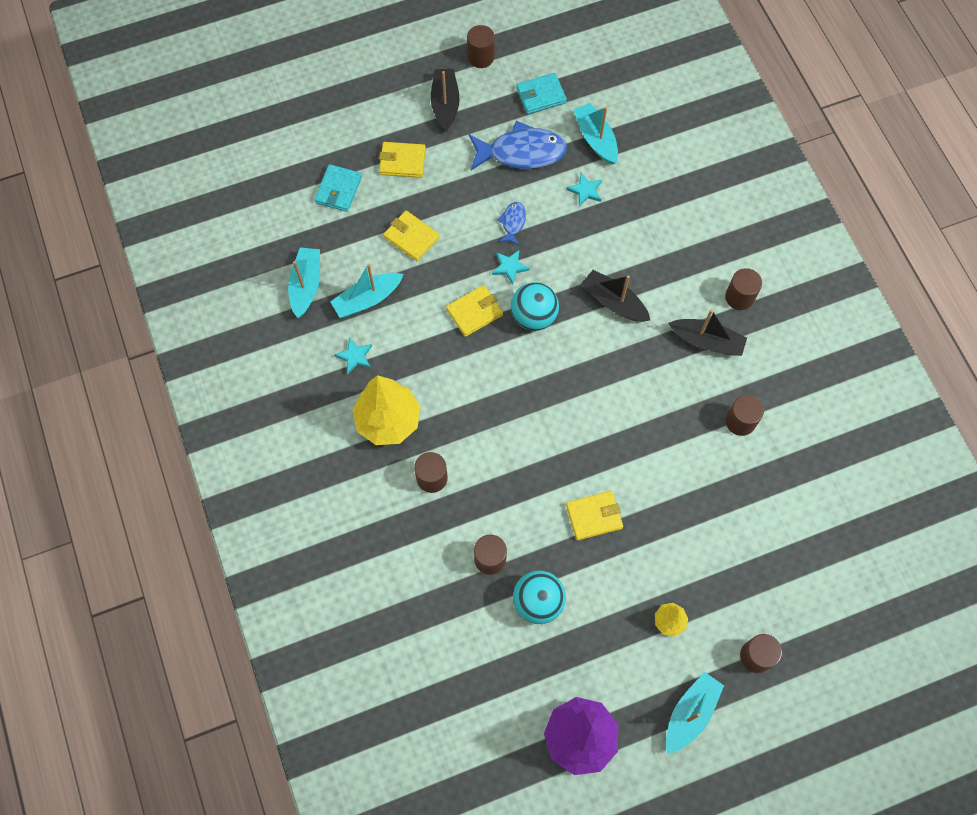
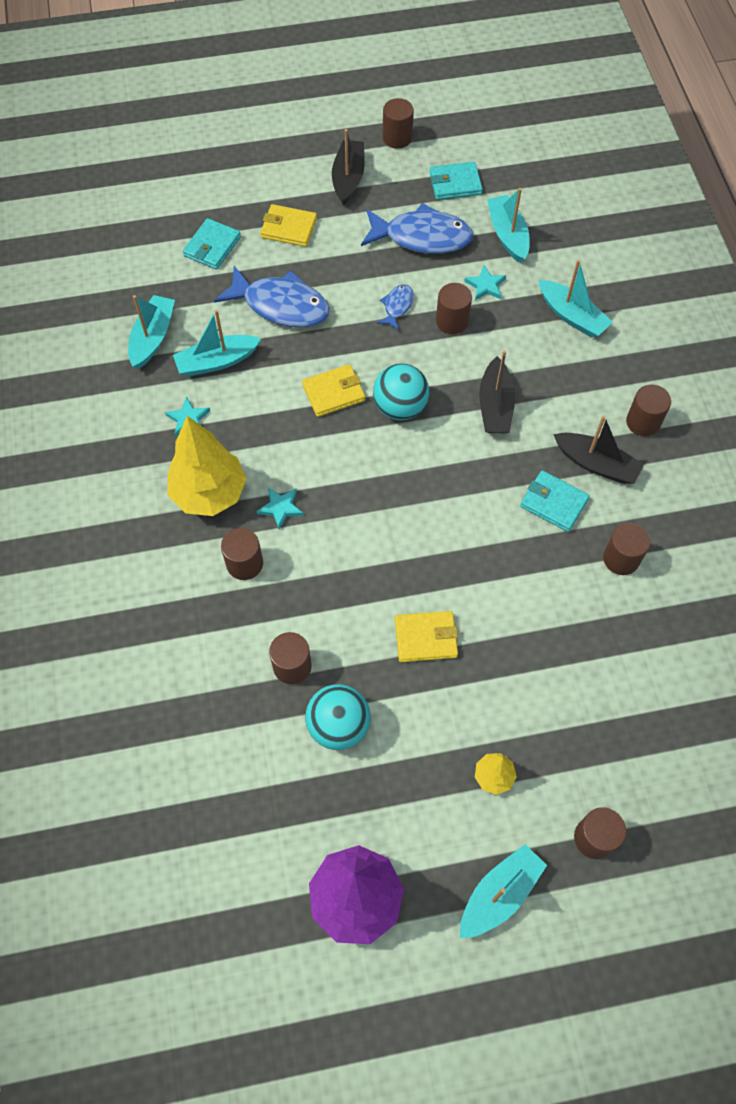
camera: 10 degrees right, 5 degrees down
(411, 237) = (280, 305): yellow wallet -> blue fish
(509, 267) = (384, 352): turquoise star -> turquoise star (280, 508)
(563, 229) = (452, 321): none -> brown cylinder
(614, 302) = (495, 406): black boat -> black boat turned 135 degrees counterclockwise
(664, 208) = (572, 316): none -> turquoise boat
(677, 381) = (553, 503): none -> turquoise wallet

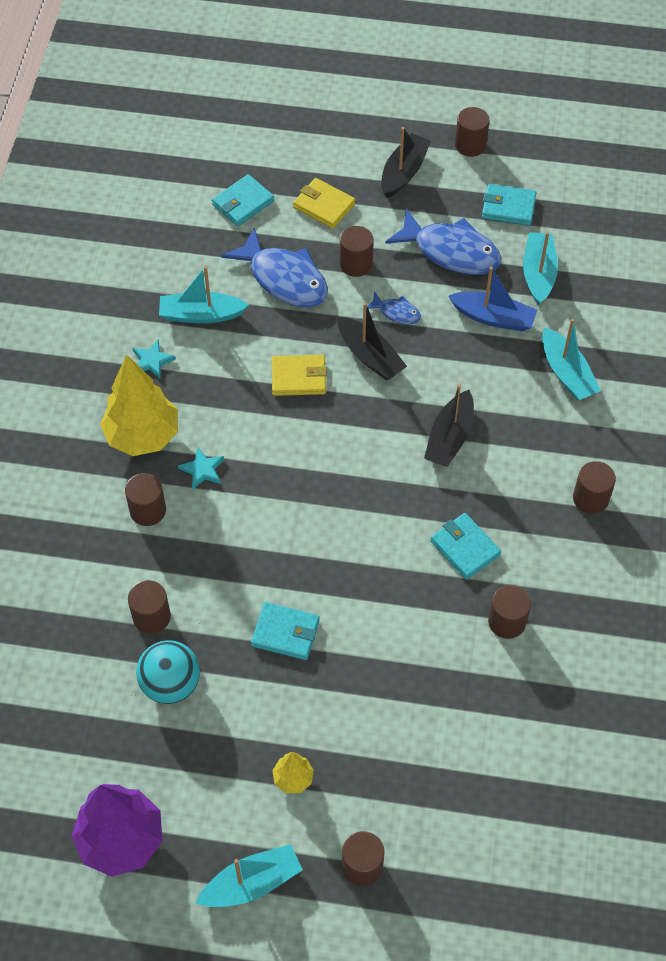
camera: 20 degrees right, 5 degrees down
(153, 337) = (151, 274): turquoise boat -> none
(397, 306) = (396, 312): blue fish -> blue fish turned 75 degrees clockwise
(400, 407) = (356, 410): turquoise ball -> none
(426, 638) = (285, 633): yellow wallet -> turquoise wallet
(452, 321) = (444, 343): brown cylinder -> brown cylinder (356, 264)
(485, 285) = (493, 317): turquoise star -> blue boat
(596, 464) = (524, 524): black boat -> black boat (370, 356)

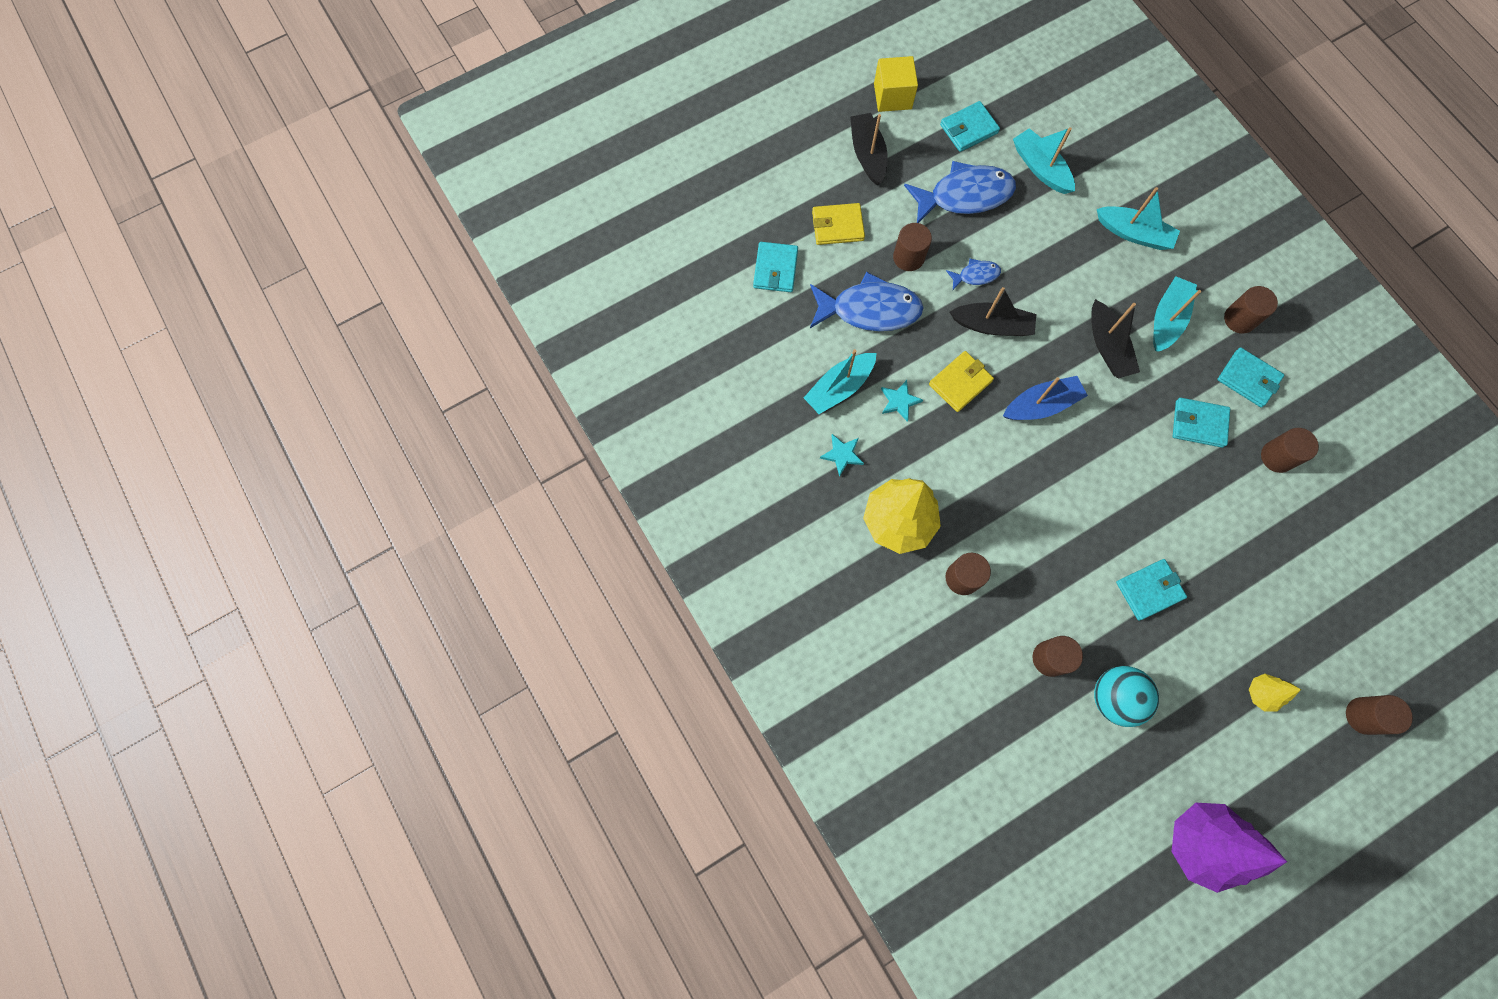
camera: 40 degrees left, 15 degrees up
(202, 470) = (968, 513): turquoise star -> turquoise star (899, 401)
(252, 883) = (1310, 793): turquoise boat -> turquoise boat (1167, 319)
(470, 145) = (892, 96): brown cylinder -> yellow cube
(493, 317) = (1044, 227): blue boat -> blue boat (1041, 405)
(547, 547) = (1248, 379): none -> turquoise wallet

